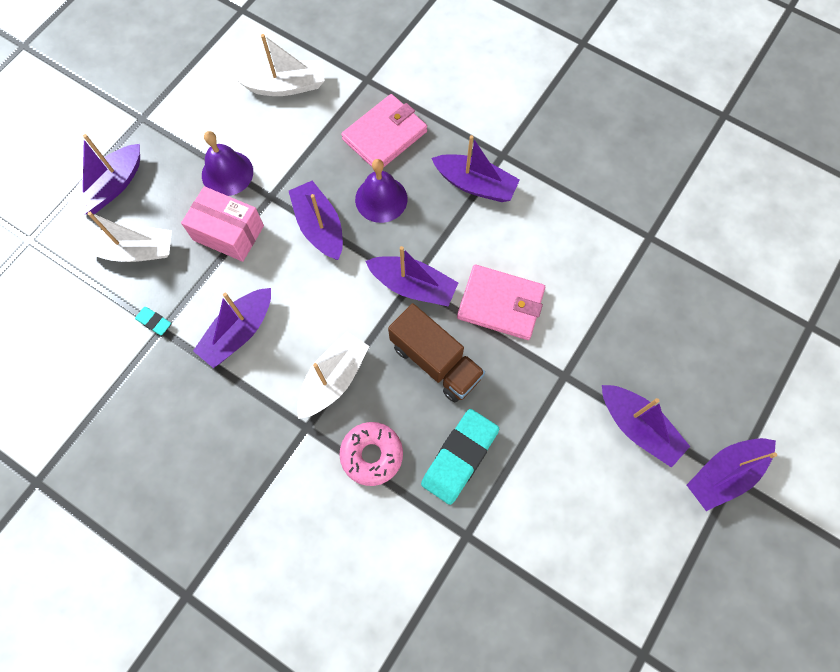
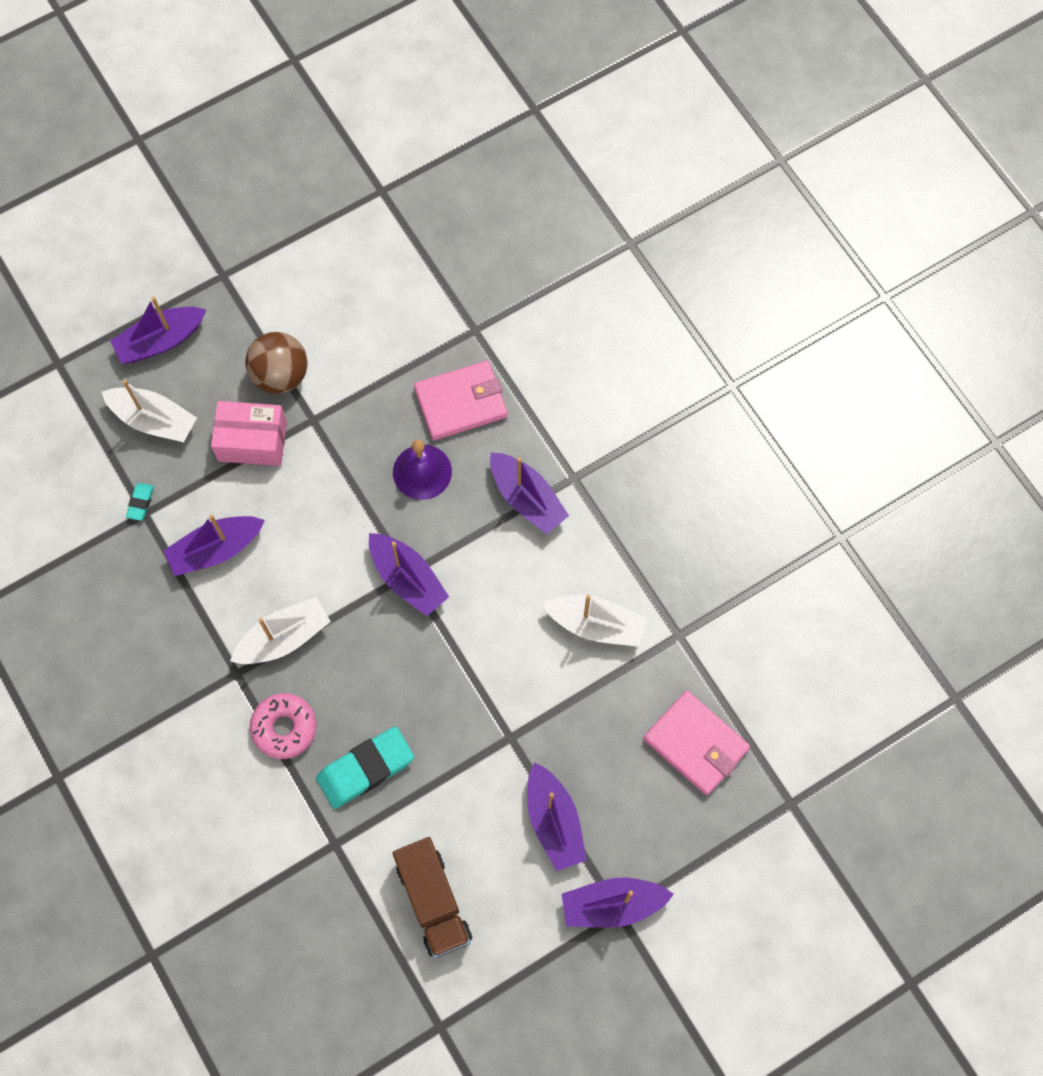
camera: 25 degrees right, 0 degrees up
(154, 322) = (140, 503): turquoise eraser -> turquoise eraser turned 45 degrees clockwise
(227, 173) = (280, 375): purple bell -> brown ball
(228, 233) = (252, 441): pink box -> pink box turned 45 degrees counterclockwise
(287, 86) = (387, 302): white boat -> white boat (596, 624)
(319, 227) = (345, 474): purple boat -> none
(435, 361) = (391, 665): brown truck -> brown truck (433, 901)
(500, 304) = (485, 637): pink wallet -> pink wallet (696, 744)

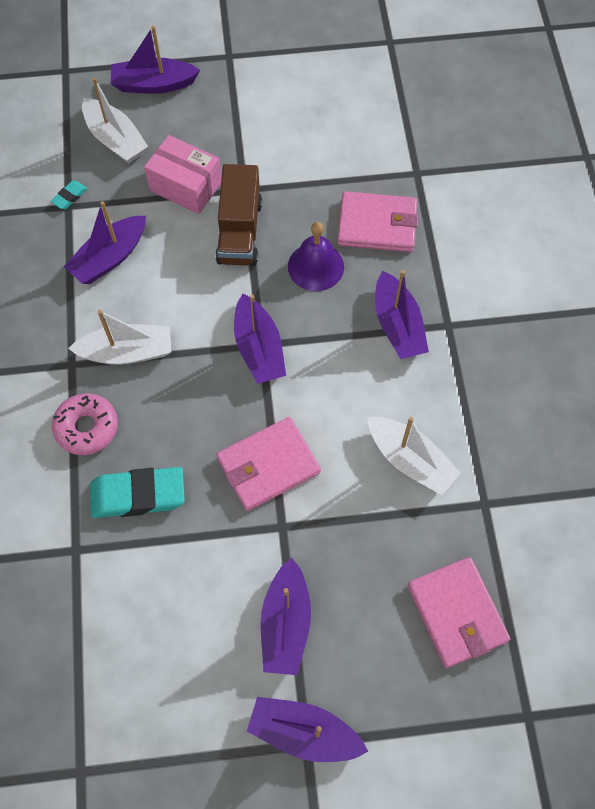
camera: 25 degrees right, 5 degrees down
(216, 549) = (110, 258): purple boat -> purple boat turned 45 degrees counterclockwise
(280, 375) = (236, 145): brown ball -> none
(433, 901) = (136, 645): brown truck -> brown truck (240, 231)
(470, 687) = (268, 465): none -> pink wallet

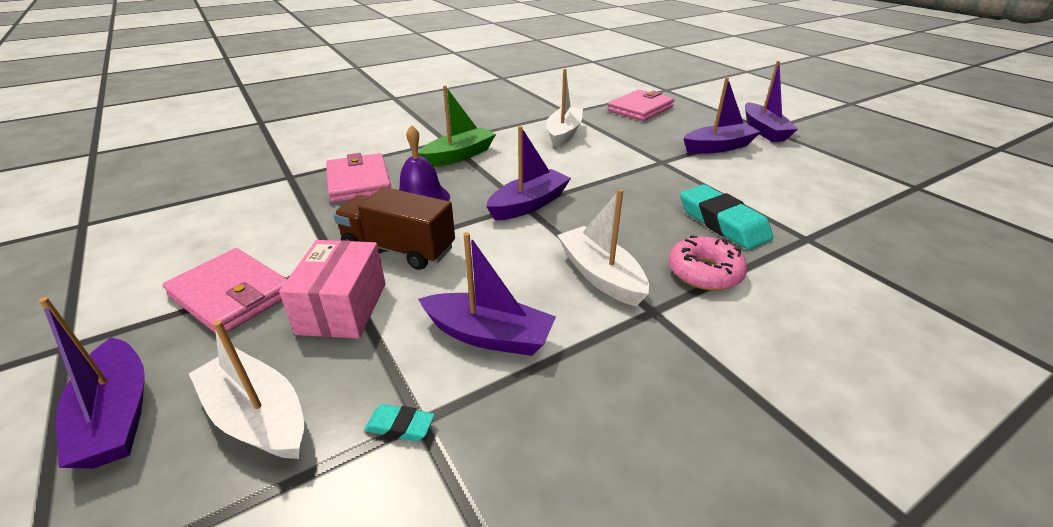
camera: 115 degrees left, 30 degrees down
(115, 139) = (258, 417): white boat -> white boat turned 75 degrees counterclockwise
(240, 231) = (398, 249): brown truck -> brown truck turned 135 degrees counterclockwise
(268, 465) = (625, 176): pink wallet -> pink wallet (232, 295)
(397, 325) = (459, 156): purple boat -> green boat

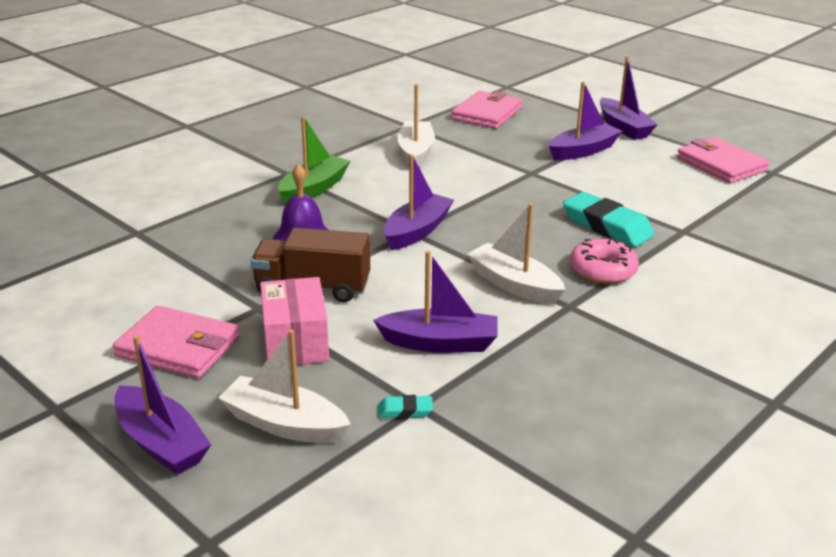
camera: 15 degrees left, 5 degrees down
(359, 181) = (221, 229): pink wallet -> pink wallet (720, 164)

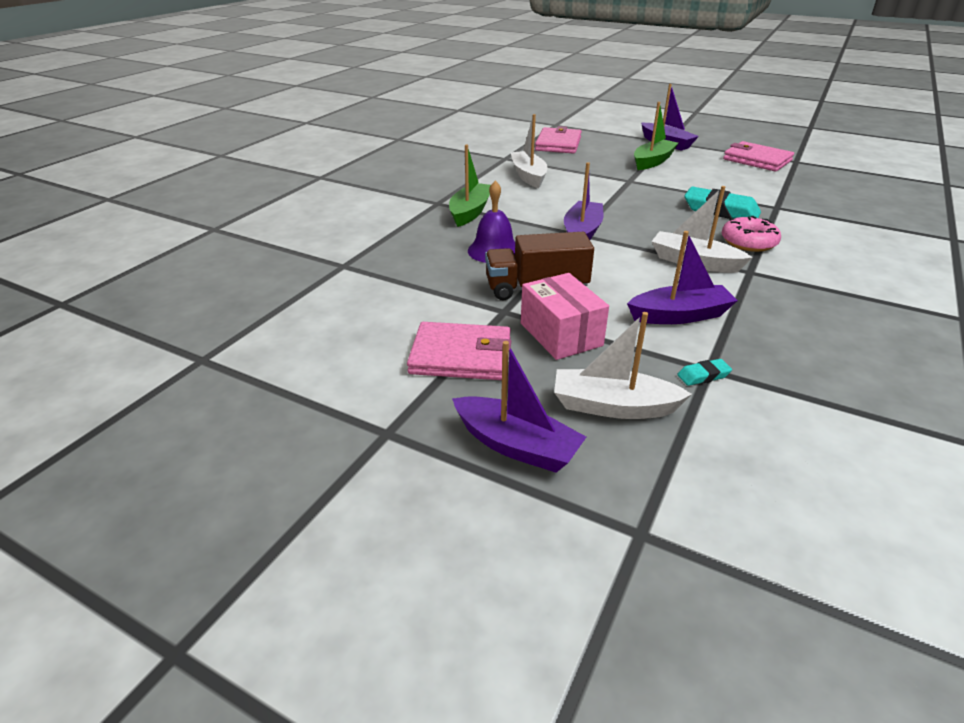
camera: 15 degrees left, 5 degrees up
(583, 151) = (652, 161): purple boat -> green boat

